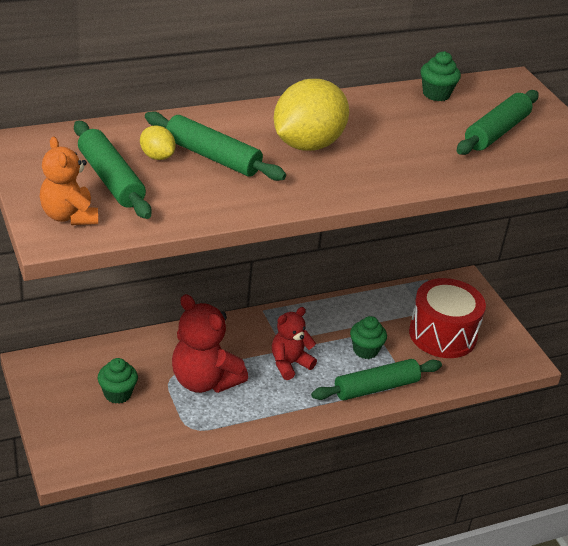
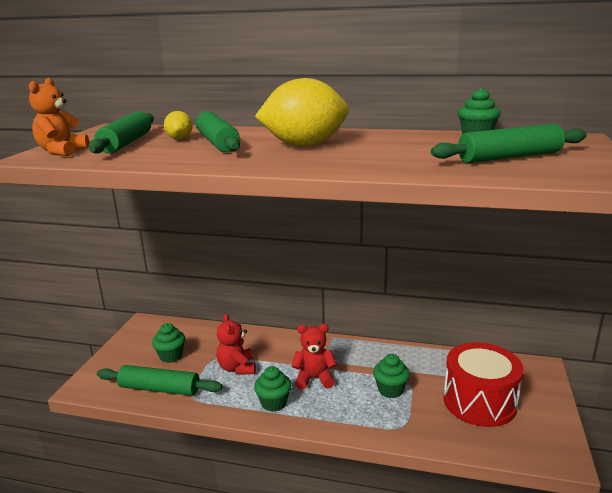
camera: 40 degrees right, 15 degrees down
(204, 381) = (237, 368): red teddy bear -> red teddy bear, size x0.63
(277, 403) = (273, 403): none -> green cupcake
(376, 387) = (372, 422): green rolling pin -> green rolling pin (159, 389)

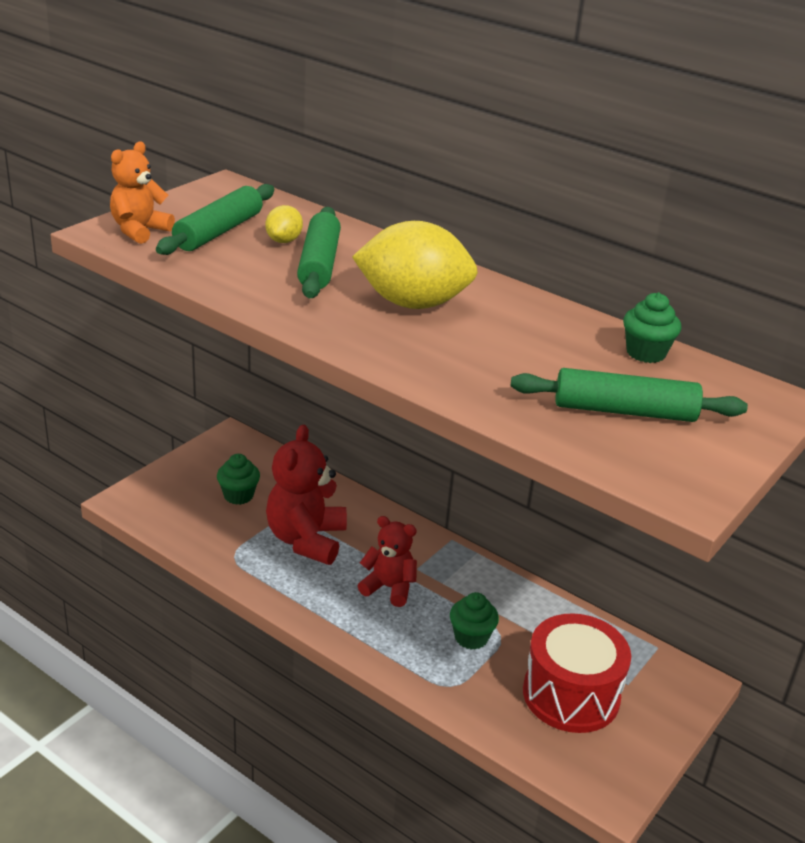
camera: 20 degrees right, 10 degrees up
(159, 389) = (204, 534): green rolling pin -> none
(237, 368) = (306, 540): red teddy bear -> red teddy bear, size x1.58
(273, 403) = (321, 600): green cupcake -> none

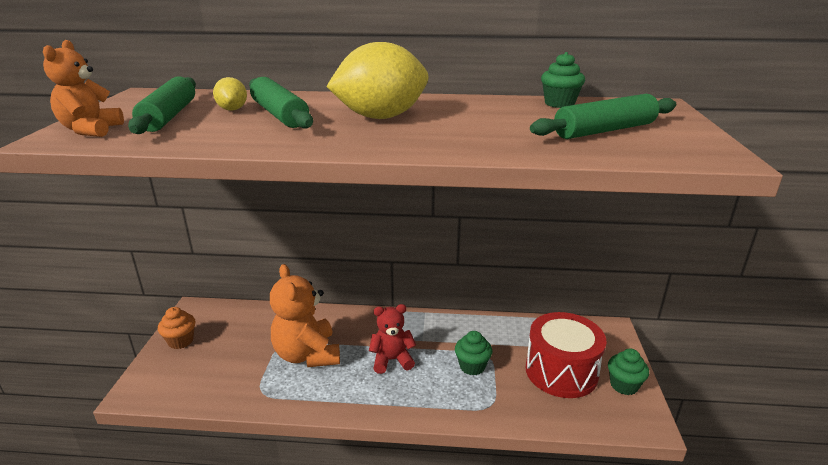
camera: 30 degrees left, 5 degrees down
(196, 467) = (180, 341): none -> orange cupcake
(238, 495) = (231, 346): green cupcake -> green cupcake (624, 385)
(306, 540) = (307, 355): red teddy bear -> orange teddy bear

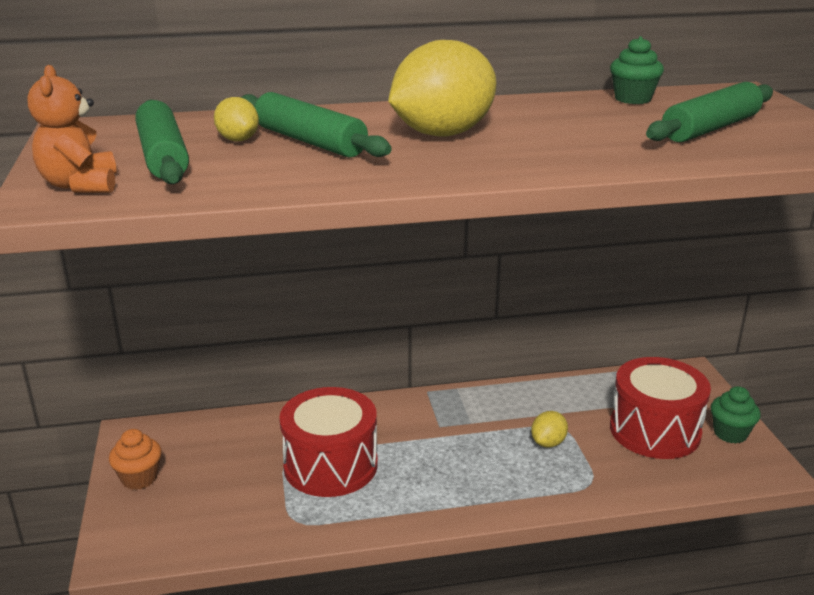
camera: 15 degrees left, 0 degrees up
(307, 355) = (330, 465): orange teddy bear -> red drum
(392, 360) = (445, 452): red teddy bear -> none
(472, 366) = (548, 443): green cupcake -> yellow lemon

